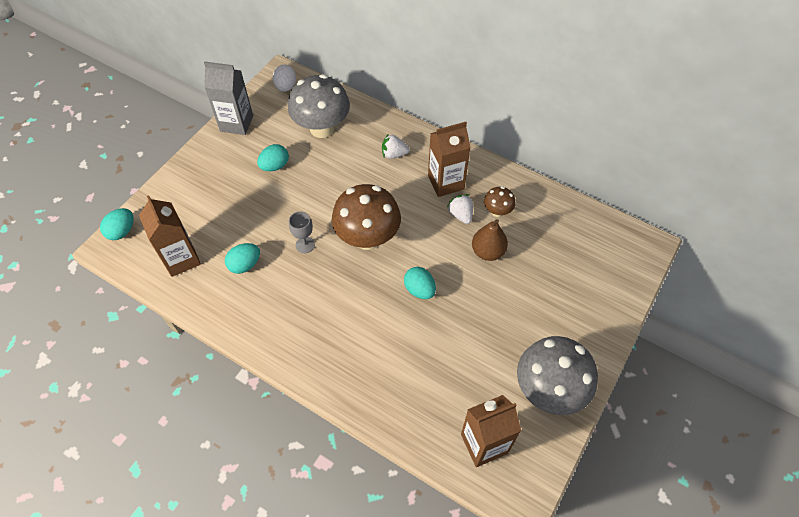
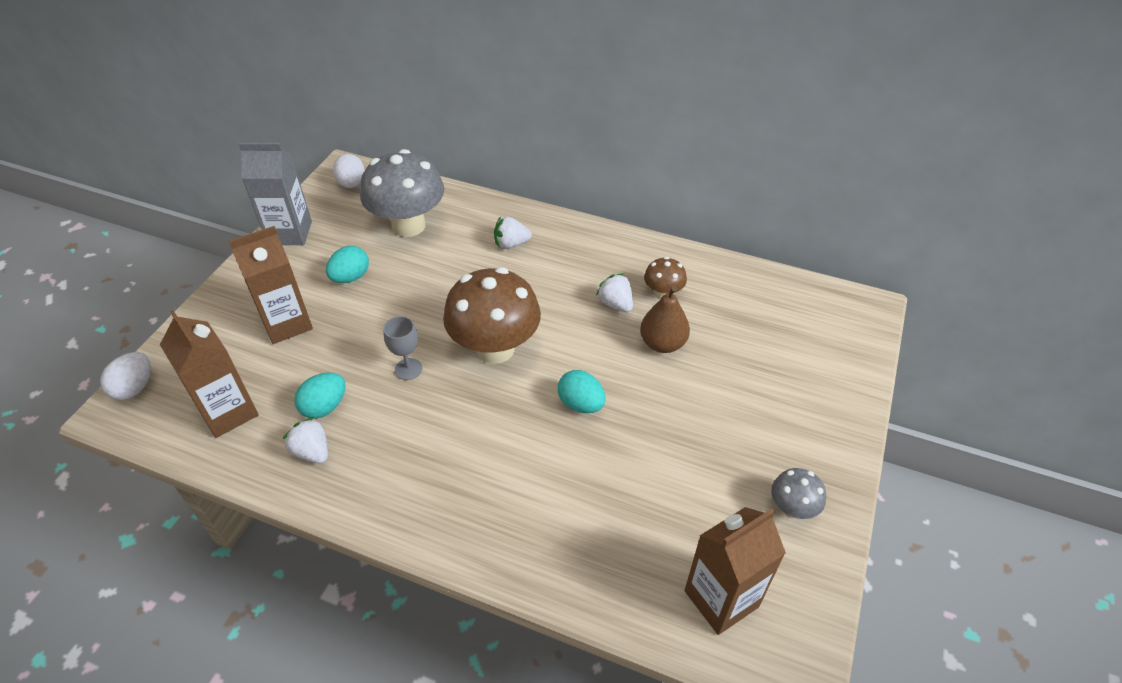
camera: 10 degrees left, 10 degrees down
(122, 231) = (135, 388): turquoise egg -> white egg
(233, 296) = (312, 451): none -> white strawberry
(446, 182) = (587, 268): brown carton -> brown carton (287, 323)
(548, 390) = (792, 508): grey mushroom -> grey mushroom, size x0.48

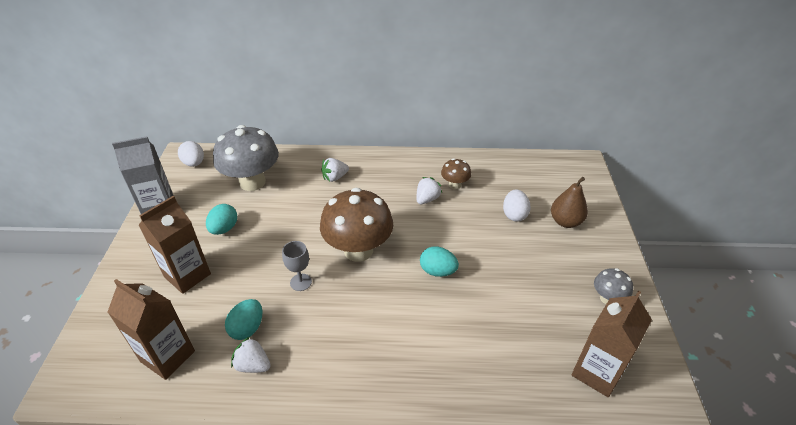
camera: 20 degrees left, 5 degrees down
(135, 388) = (73, 361): white egg -> white egg (514, 215)
(616, 304) = (427, 199): white strawberry -> white strawberry turned 90 degrees clockwise
(662, 343) = (471, 217): brown pear -> brown pear (565, 222)

